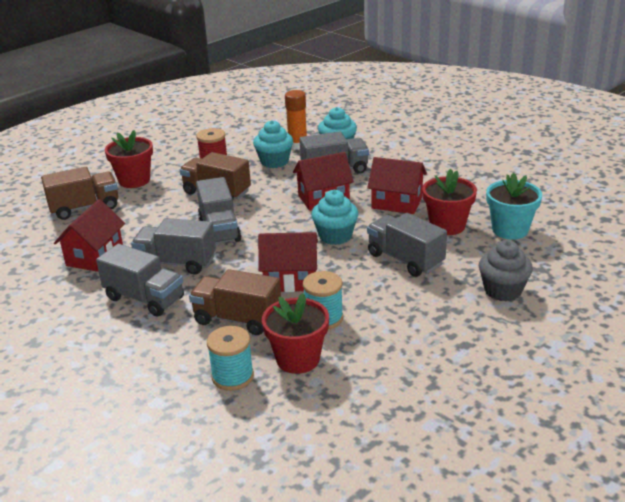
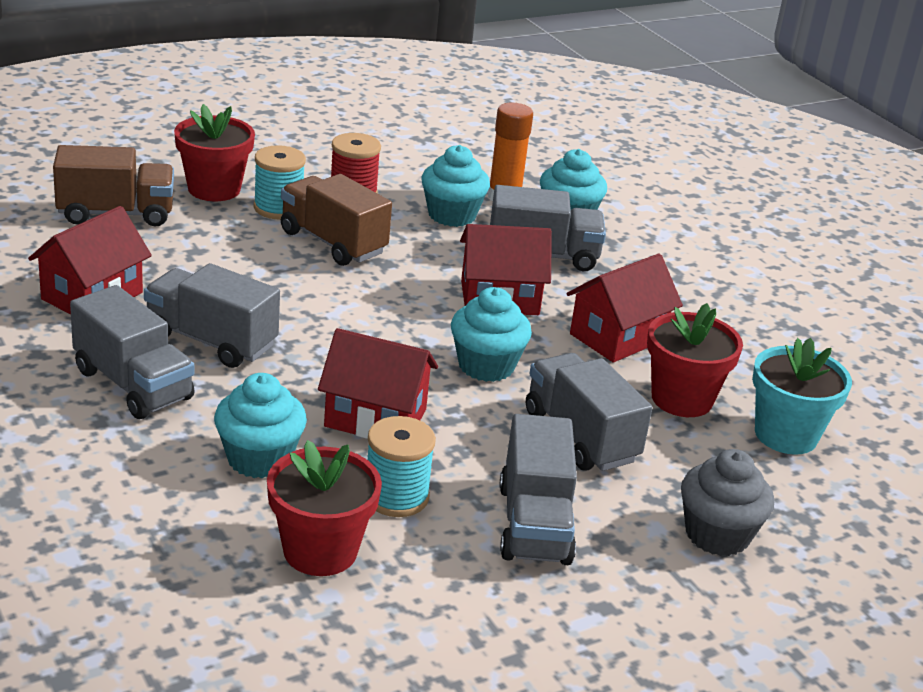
camera: 10 degrees right, 0 degrees up
(219, 230) = (305, 305): grey truck -> grey truck (534, 524)
(232, 377) = (204, 549): turquoise spool -> turquoise spool (278, 208)
(237, 319) = (259, 459): brown truck -> turquoise cupcake
(397, 203) = (617, 337): red house -> red house turned 75 degrees counterclockwise

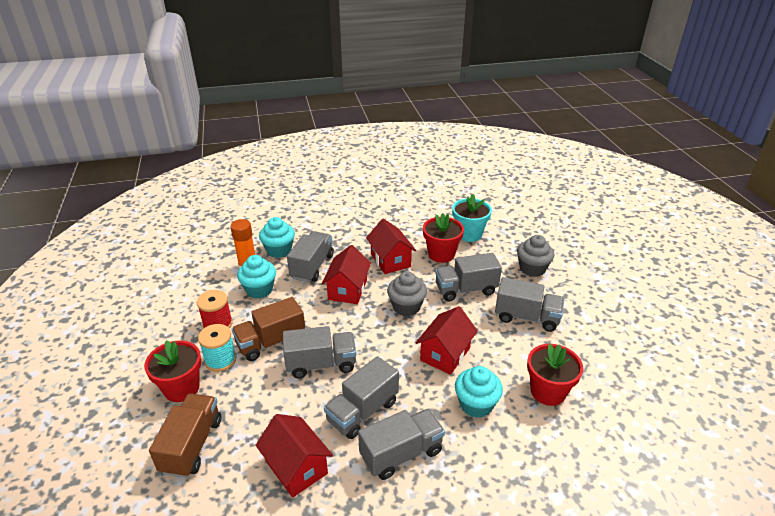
camera: 70 degrees left, 5 degrees up
(301, 292) = (321, 364): none -> grey truck
(396, 496) = (507, 358): turquoise spool -> none
(486, 366) = (406, 307): turquoise cupcake -> grey cupcake

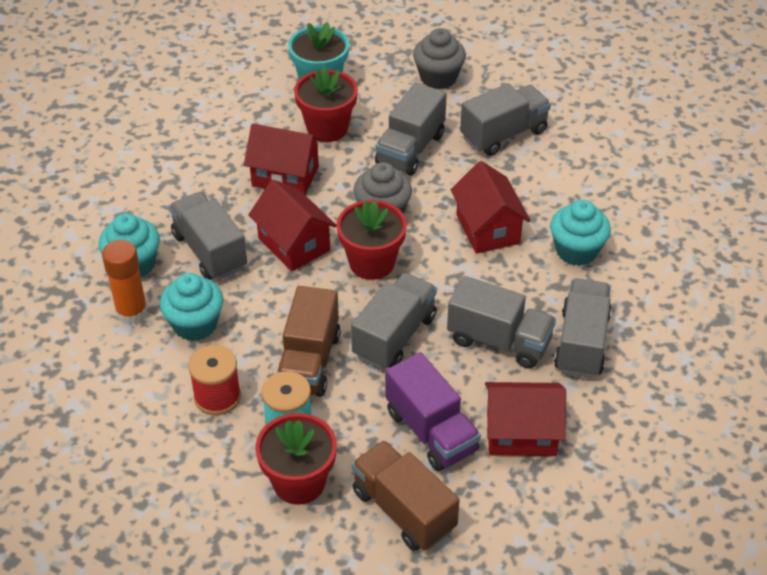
camera: 50 degrees left, 10 degrees up
(262, 422) = (431, 431): none -> purple truck
(362, 411) = (499, 341): grey truck -> grey truck turned 60 degrees counterclockwise
(548, 391) = (612, 190): red flower pot -> red flower pot (372, 263)

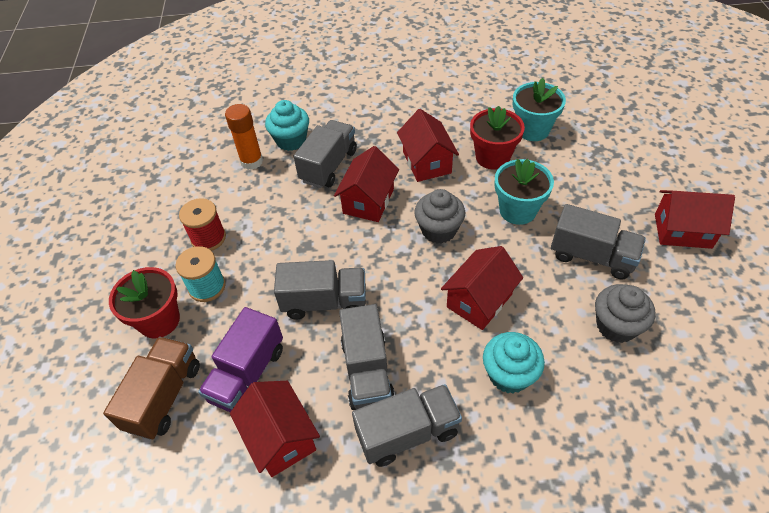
camera: 60 degrees right, 5 degrees up
(195, 324) = (262, 194): turquoise cupcake -> none
(309, 361) = (268, 267): brown truck -> none
(372, 263) = (385, 250): red flower pot -> none
(410, 149) = (517, 210): grey truck -> turquoise flower pot
(438, 78) = (609, 185): grey cupcake -> grey cupcake (616, 326)
(526, 69) = (682, 231): none -> red house

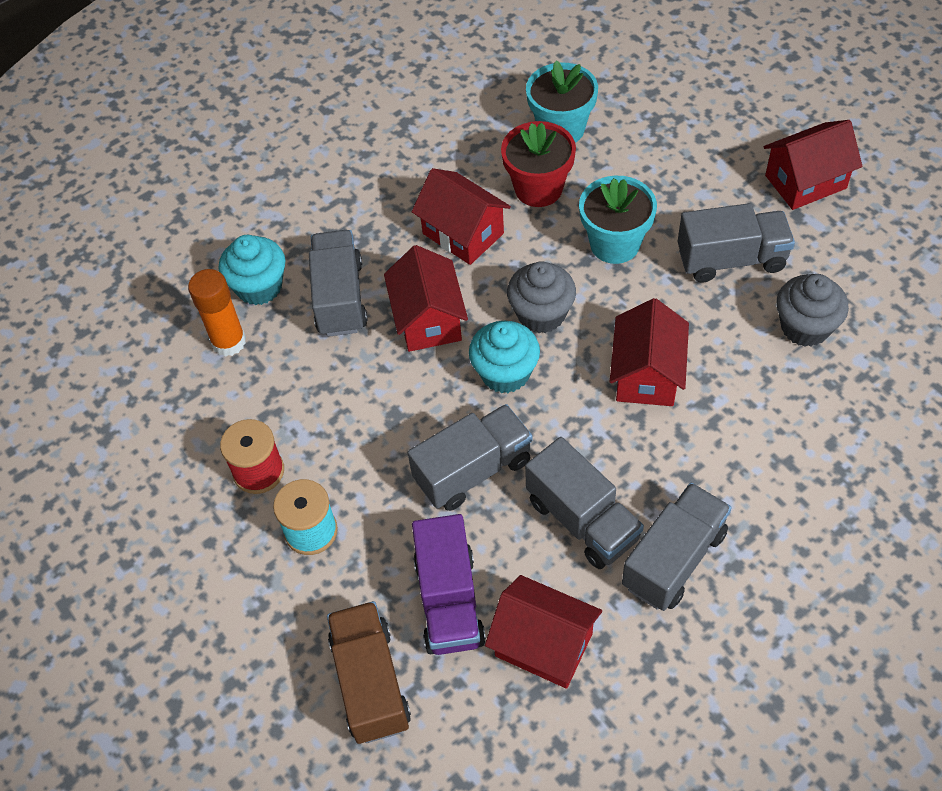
camera: 30 degrees left, 5 degrees up
(159, 320) = (285, 604): red flower pot -> none
(509, 374) = (733, 439): turquoise cupcake -> turquoise cupcake (505, 373)

